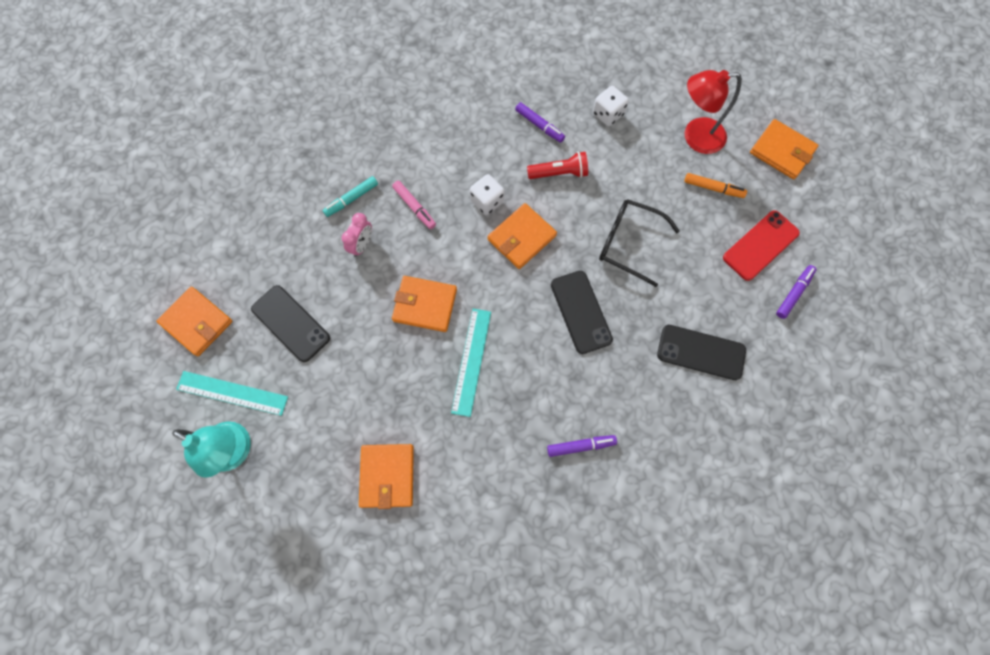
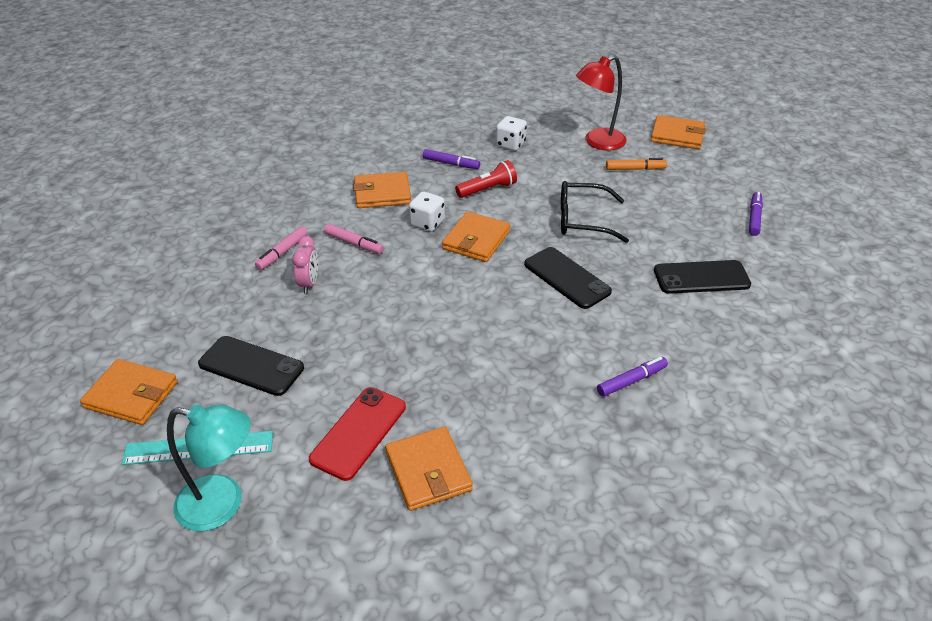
camera: 20 degrees left, 30 degrees down
(352, 199) = (282, 252): turquoise marker -> pink marker
(425, 305) = (401, 313): orange wallet -> orange wallet (382, 193)
(471, 361) = (475, 344): turquoise ruler -> none
(760, 245) = (702, 194): red phone -> red phone (359, 433)

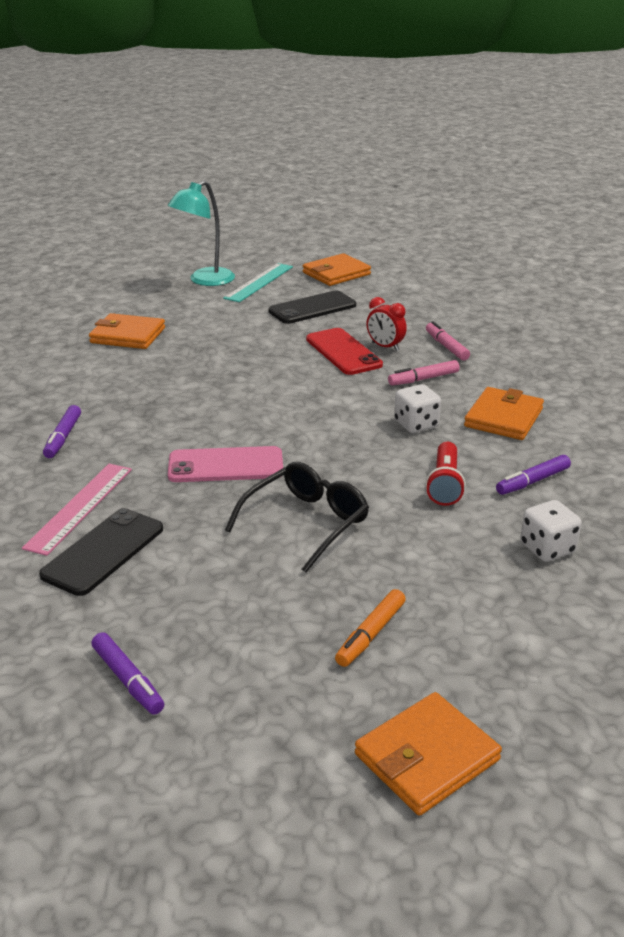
camera: 125 degrees right, 10 degrees down
(309, 283) = (385, 347): pink clock -> red clock
(359, 433) = (195, 324): red phone -> red phone (343, 352)
(476, 240) = (352, 440): orange wallet -> none
(566, 278) = (226, 465): black phone -> pink phone
(597, 142) = (484, 639): red lamp -> none
(683, 314) = (80, 507): none -> pink ruler

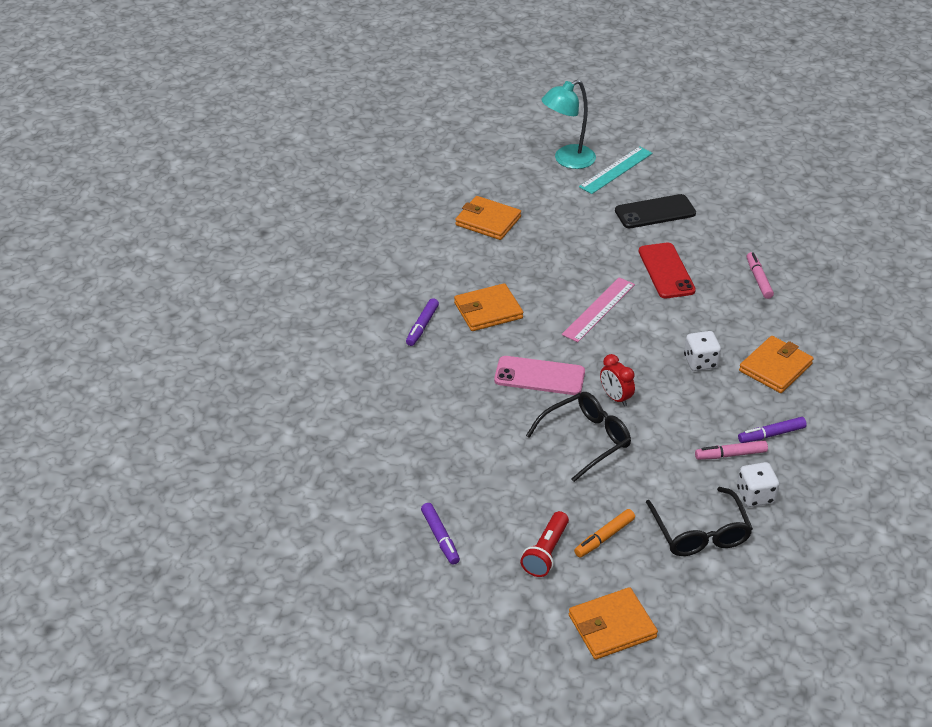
camera: 15 degrees right, 10 degrees up
(80, 507) = (427, 395): pink ruler -> pink ruler (598, 309)
(103, 552) = (438, 437): black phone -> none
(336, 273) = (690, 169): orange wallet -> orange wallet (488, 311)
(385, 347) = (704, 270): red clock -> red clock (615, 397)
(423, 379) = (724, 314): pink marker -> pink marker (731, 455)
(445, 484) = (701, 425): red flashlight -> red flashlight (546, 552)
(498, 604) = (700, 533): none -> black glasses

